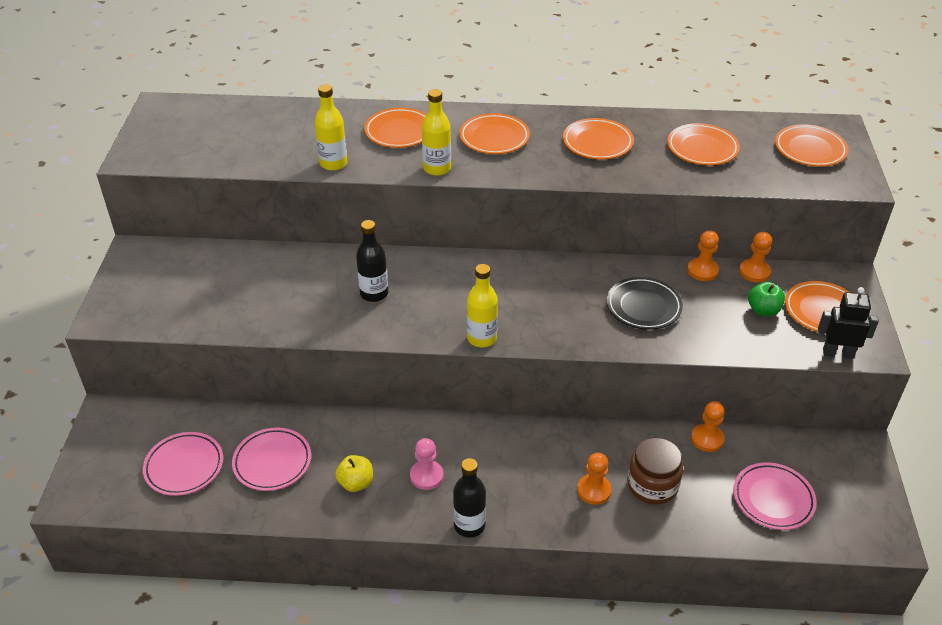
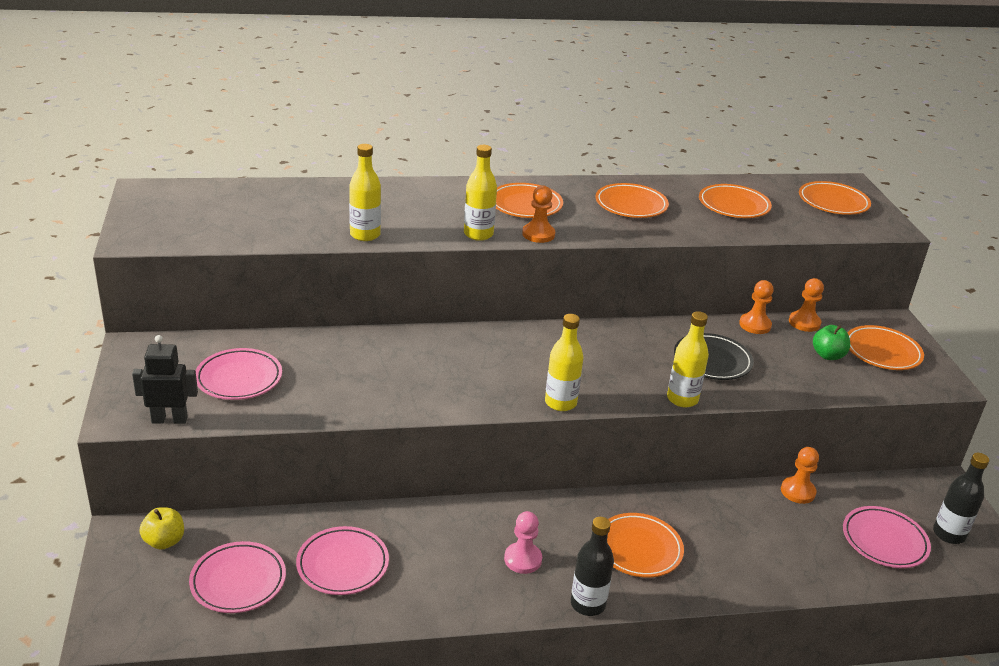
camera: 15 degrees left, 10 degrees down
(210, 289) = (239, 378): none -> pink plate
(356, 483) = (446, 575): yellow apple -> yellow apple (164, 541)
(374, 293) = (428, 369): black bottle -> black bottle (948, 534)
(399, 132) = (424, 204): orange plate -> orange plate (638, 549)
(594, 490) = (705, 553): orange pawn -> orange pawn (538, 234)
(598, 345) = (682, 399): none -> yellow bottle
(652, 485) = (762, 541): brown jar -> none
(838, 353) = (914, 387): black robot -> black robot (169, 419)

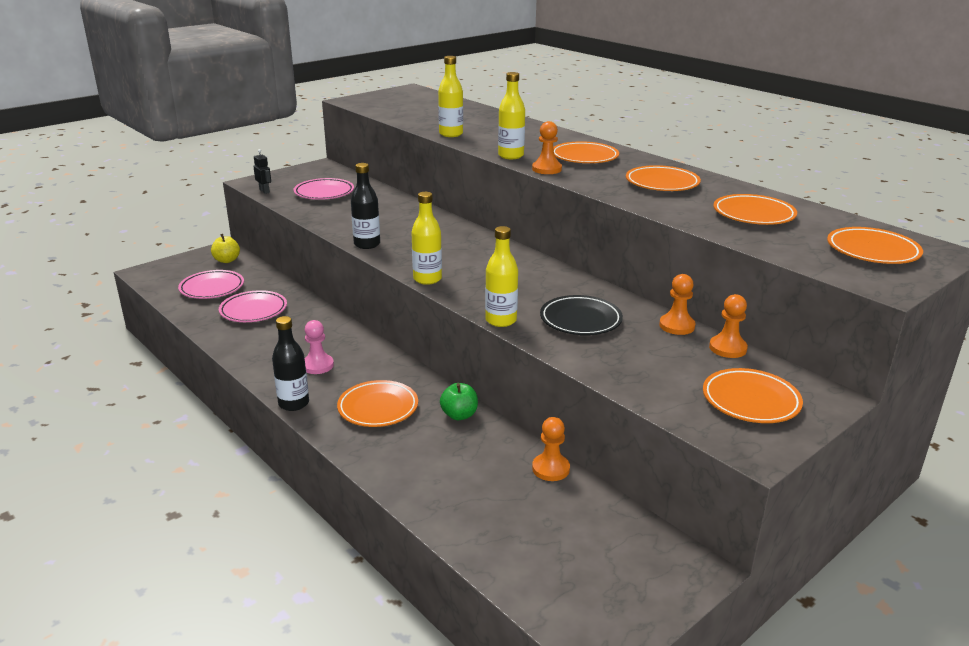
camera: 60 degrees right, 5 degrees down
(169, 419) = (264, 191): black robot -> black robot, size x0.64
(828, 355) = (688, 371): green apple -> green apple (459, 415)
(884, 541) = (537, 540): pink plate -> none
(948, 534) = (603, 587): black bottle -> black bottle (367, 244)

